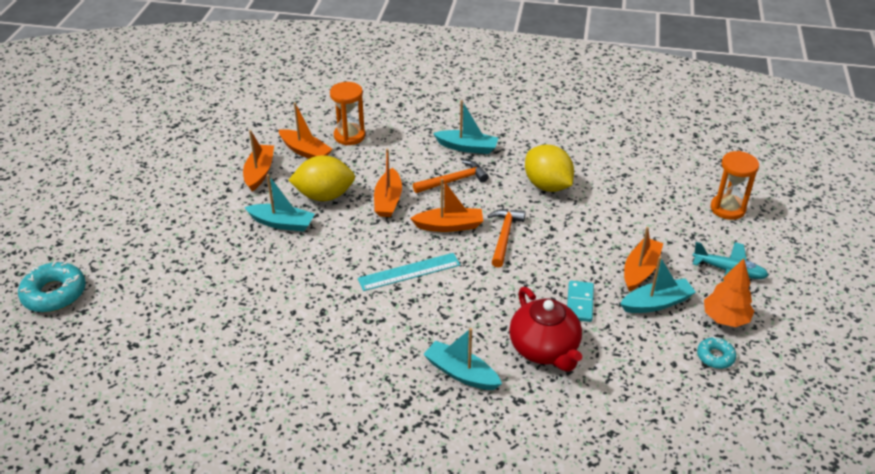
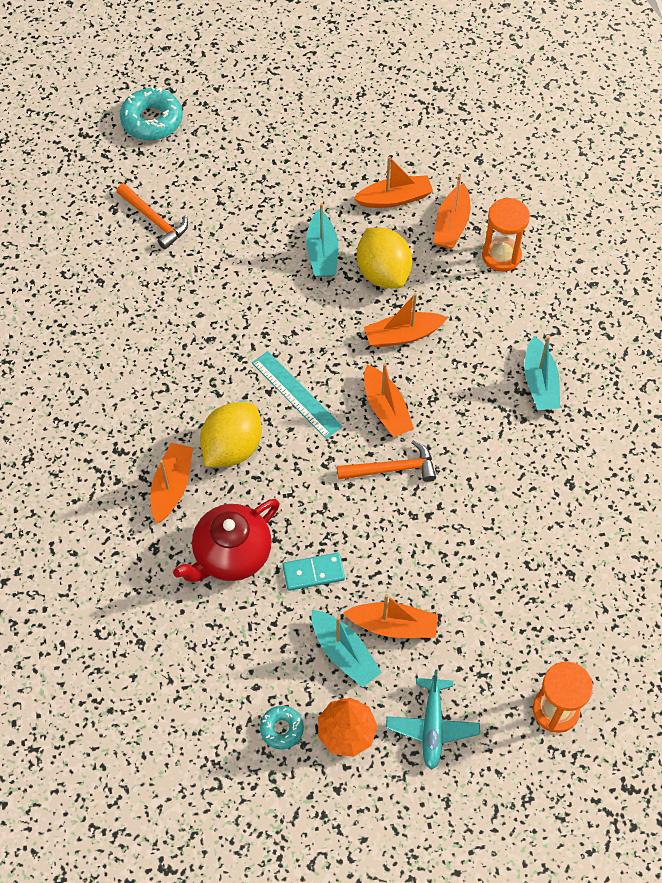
camera: 70 degrees right, 20 degrees up
(453, 181) = (468, 388): orange hammer -> orange hammer (154, 220)
(461, 373) = (172, 486): turquoise boat -> orange boat
(547, 185) = (505, 490): yellow lemon -> yellow lemon (232, 448)

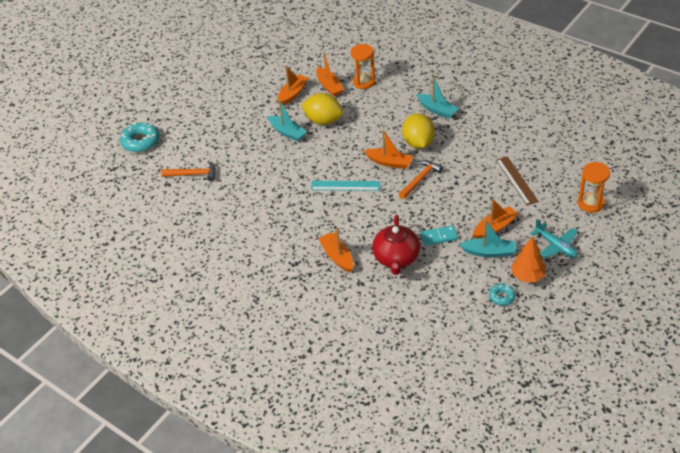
camera: 40 degrees left, 15 degrees down
(232, 448) = (344, 223): yellow lemon -> yellow lemon (418, 143)
(313, 573) = (439, 237): turquoise domino -> turquoise domino turned 45 degrees clockwise
(403, 335) = (361, 134): orange boat -> none
(505, 584) = (516, 180): none -> brown ruler

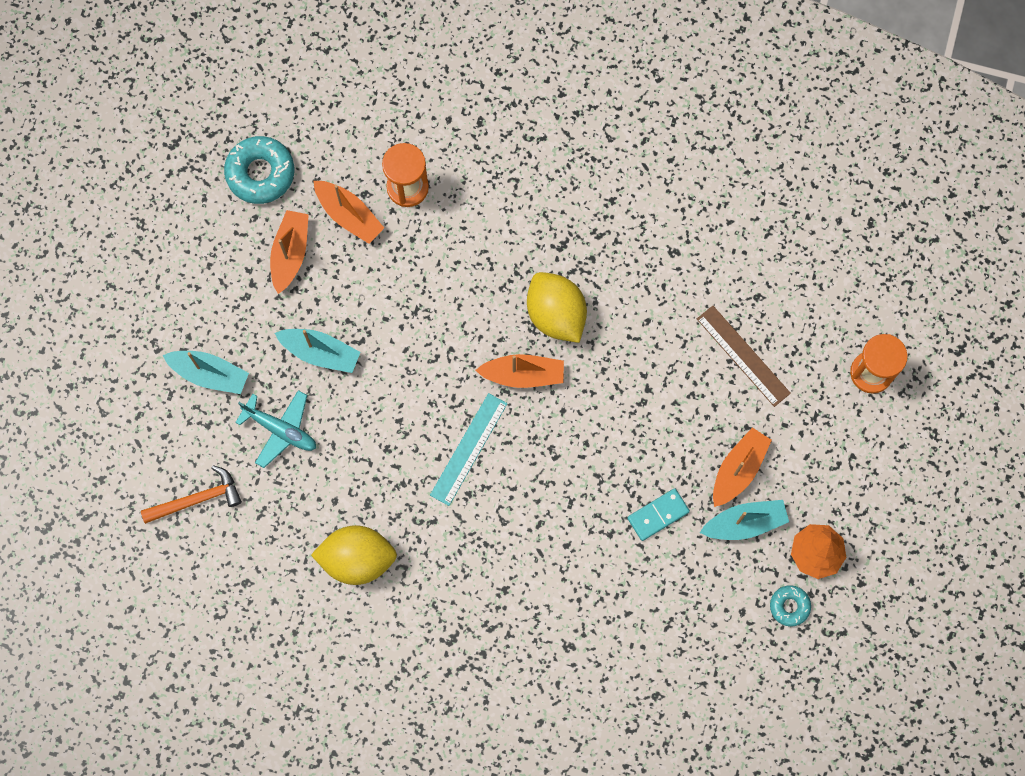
camera: 25 degrees left, 30 degrees up
(141, 141) = (65, 450): turquoise donut -> turquoise donut (260, 173)
(323, 121) = (372, 306): yellow lemon -> yellow lemon (357, 559)
(337, 256) = (513, 605): orange boat -> none
(345, 186) = (469, 449): turquoise ruler -> turquoise ruler turned 45 degrees counterclockwise
(396, 258) = (607, 580): red teapot -> none
(420, 179) = (587, 398): orange hammer -> none
(437, 110) = (561, 224): turquoise boat -> turquoise boat (209, 374)
(556, 246) = (841, 480): turquoise plane -> turquoise plane (280, 430)

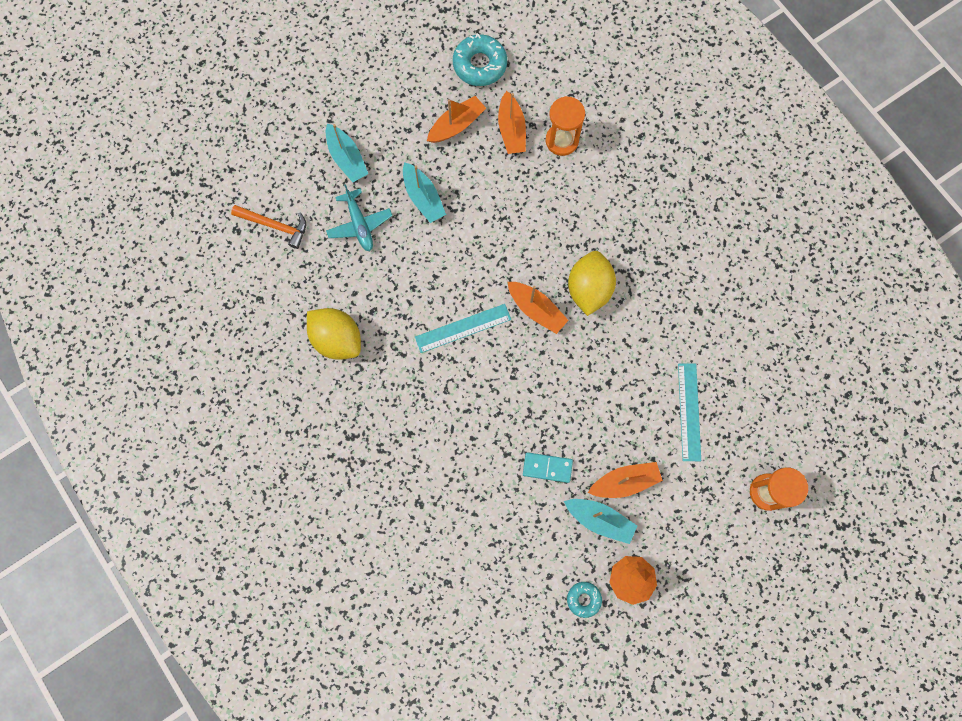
camera: 40 degrees right, 0 degrees up
(743, 356) = (689, 411): brown ruler -> turquoise ruler

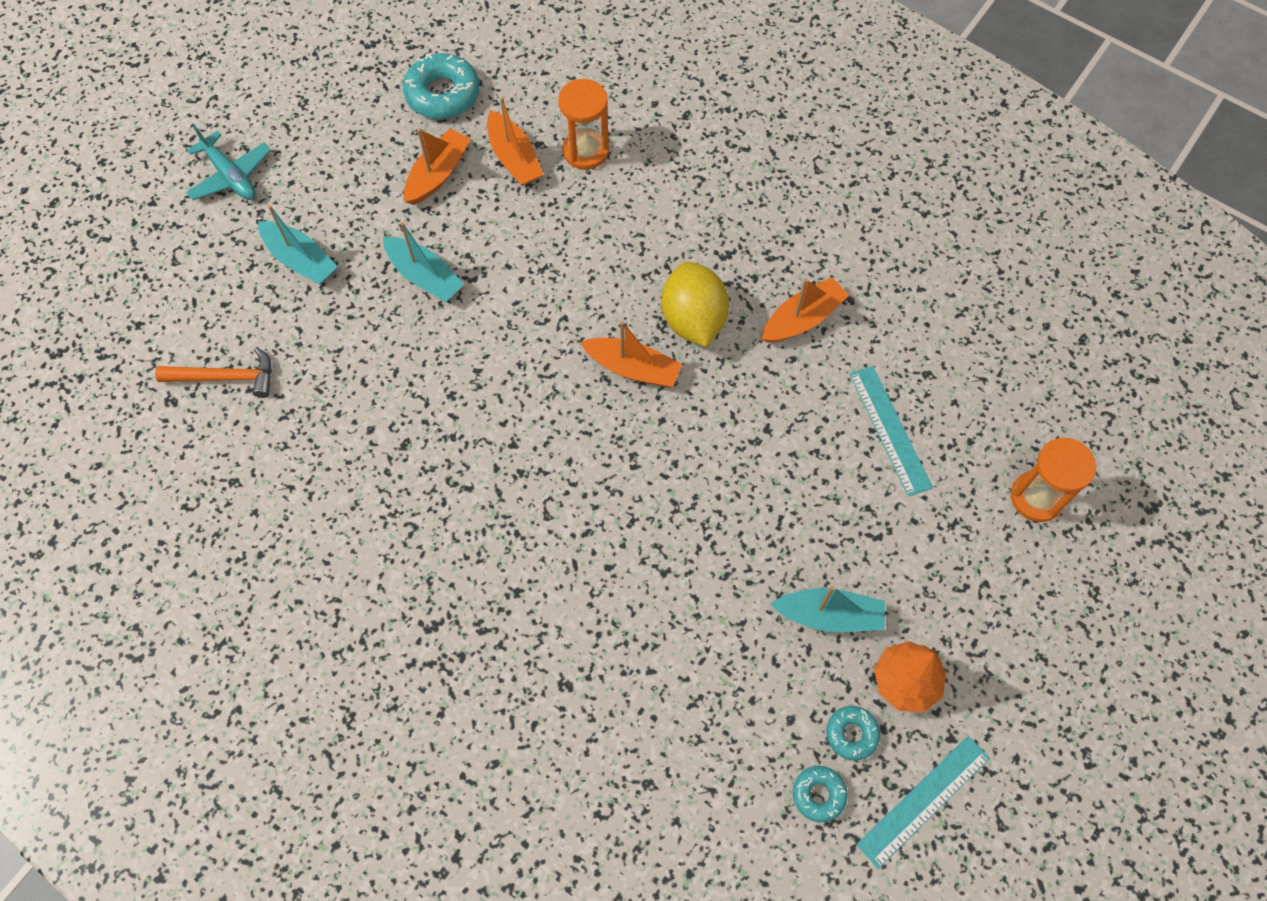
camera: 20 degrees left, 10 degrees down
(337, 339) = (366, 499): yellow lemon -> none
(359, 224) = (347, 338): turquoise plane -> turquoise plane (231, 175)
(463, 328) = (540, 425): turquoise ruler -> turquoise ruler (924, 801)
(547, 468) = (728, 570): turquoise domino -> none
(548, 628) = (818, 794): none -> turquoise donut
(624, 482) = (842, 551): orange boat -> orange boat (802, 319)

